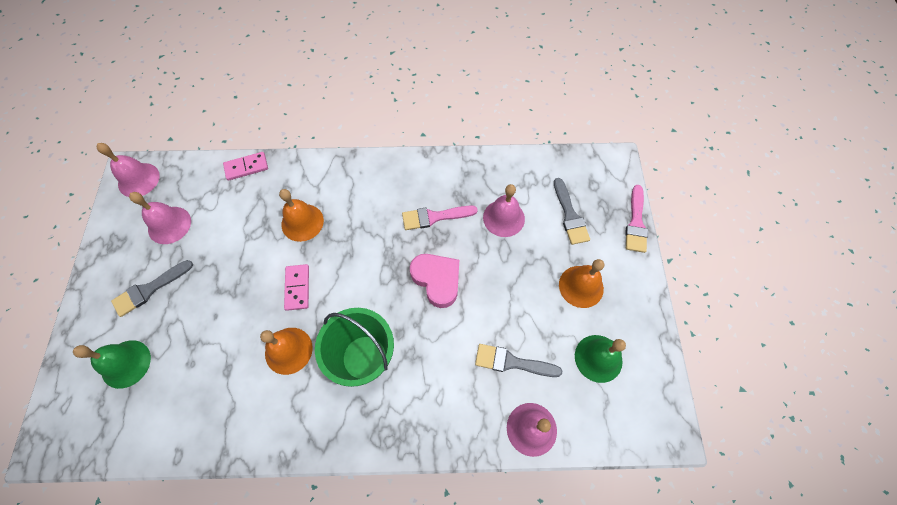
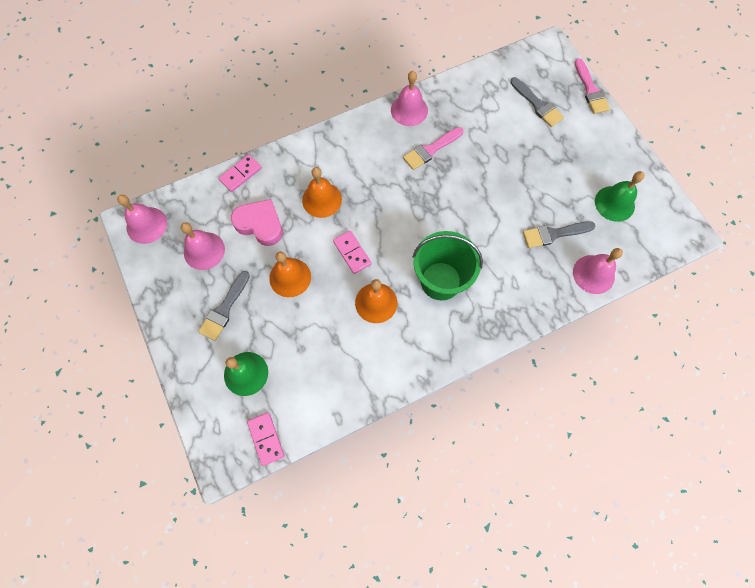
camera: 25 degrees left, 5 degrees up
(99, 442) = (266, 439): none -> pink domino
(437, 280) = (462, 198): pink heart -> pink heart (260, 224)
(503, 218) = (487, 128): pink bell -> pink bell (409, 110)
(581, 286) = (574, 156): orange bell -> orange bell (290, 277)

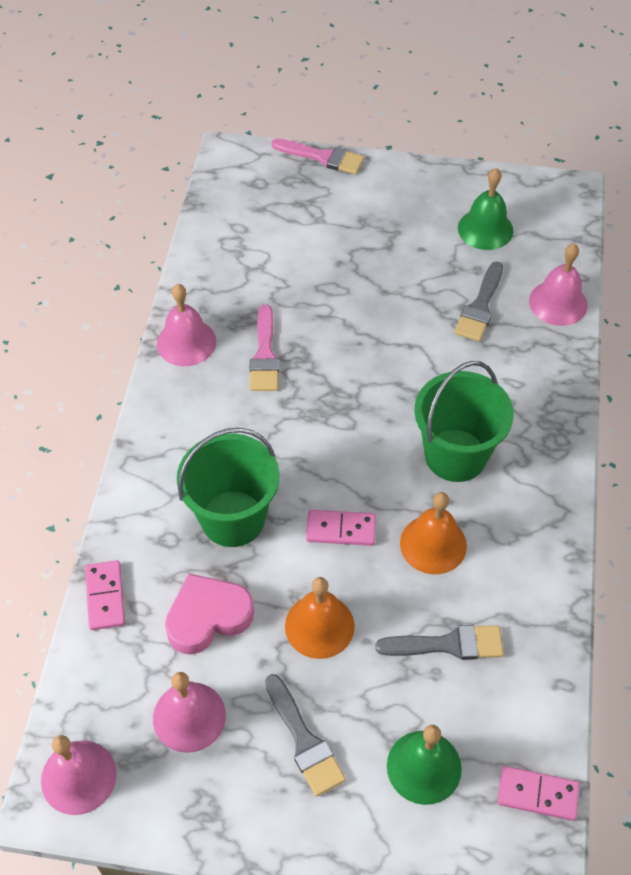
camera: 55 degrees left, 15 degrees down
(322, 199) = (233, 518): orange bell -> green bucket
(537, 104) = (297, 215): grey brush -> grey brush (448, 644)

